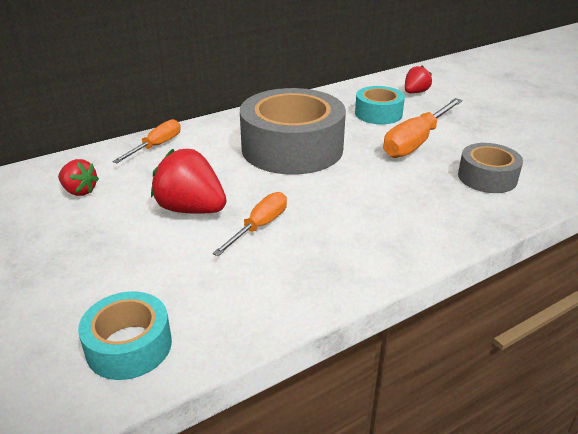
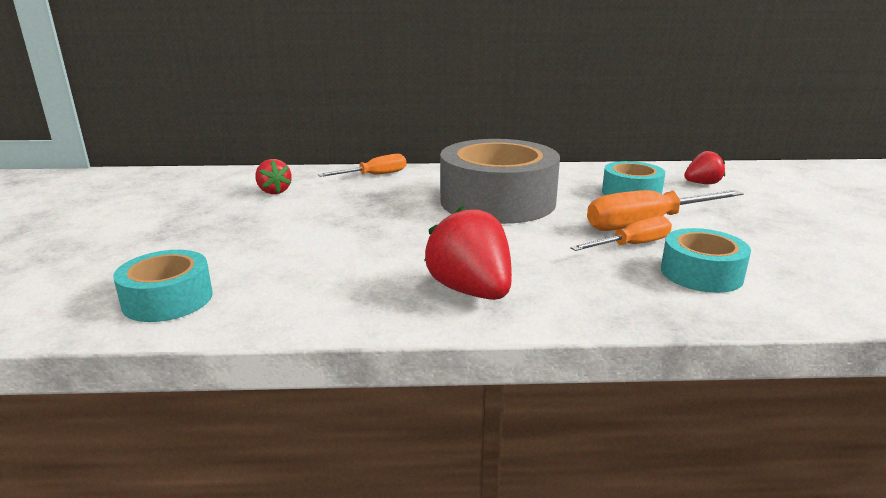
camera: 30 degrees right, 10 degrees down
(191, 209) = (343, 223): red strawberry -> red strawberry (471, 291)
(259, 226) = (386, 250): orange screwdriver -> orange screwdriver (631, 245)
(487, 177) = (701, 273): grey tape -> turquoise tape

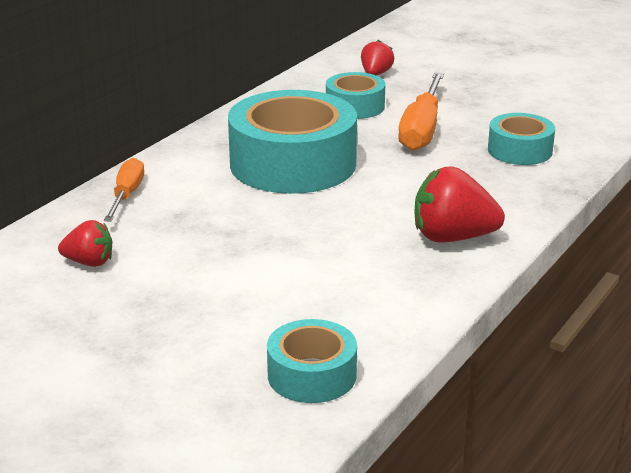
camera: 55 degrees left, 5 degrees up
(497, 201) = (293, 164): grey tape -> turquoise tape
(631, 245) = (450, 151): orange screwdriver -> none

